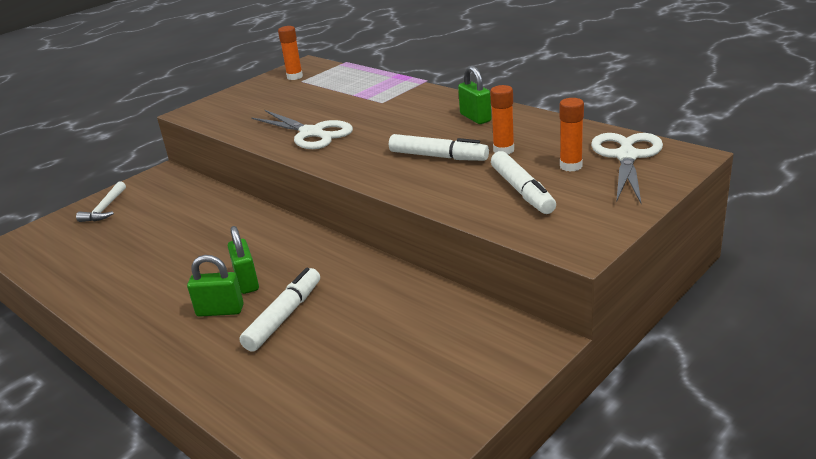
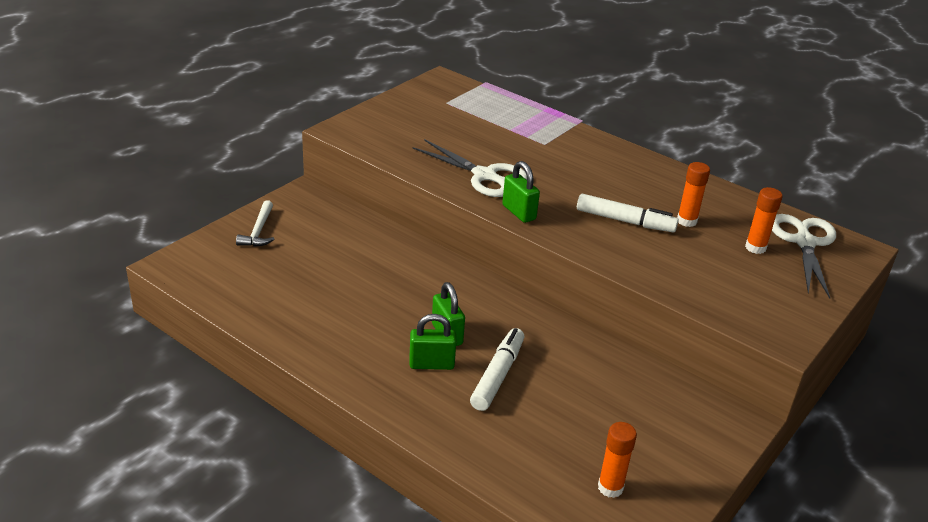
camera: 10 degrees left, 5 degrees up
(295, 77) = (437, 96): orange glue stick -> orange glue stick (610, 487)
(475, 118) = (647, 177): green padlock -> green padlock (519, 212)
(522, 191) = (717, 271): white marker -> none

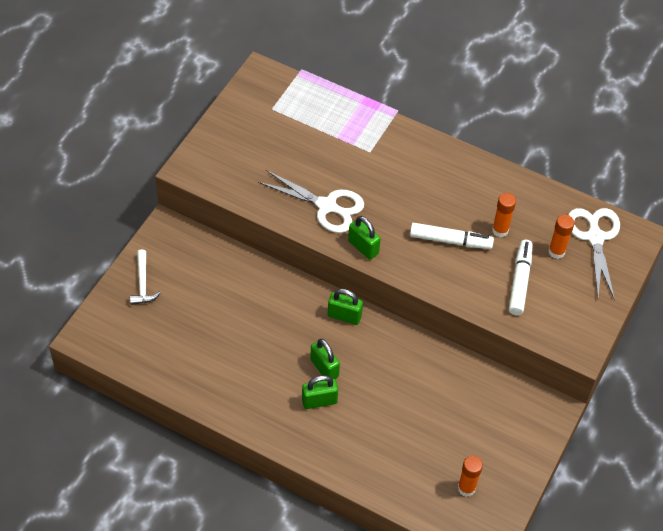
camera: 10 degrees left, 20 degrees up
(484, 291) = (344, 316): none -> green padlock
(497, 375) = (371, 402): white marker -> white marker (519, 281)

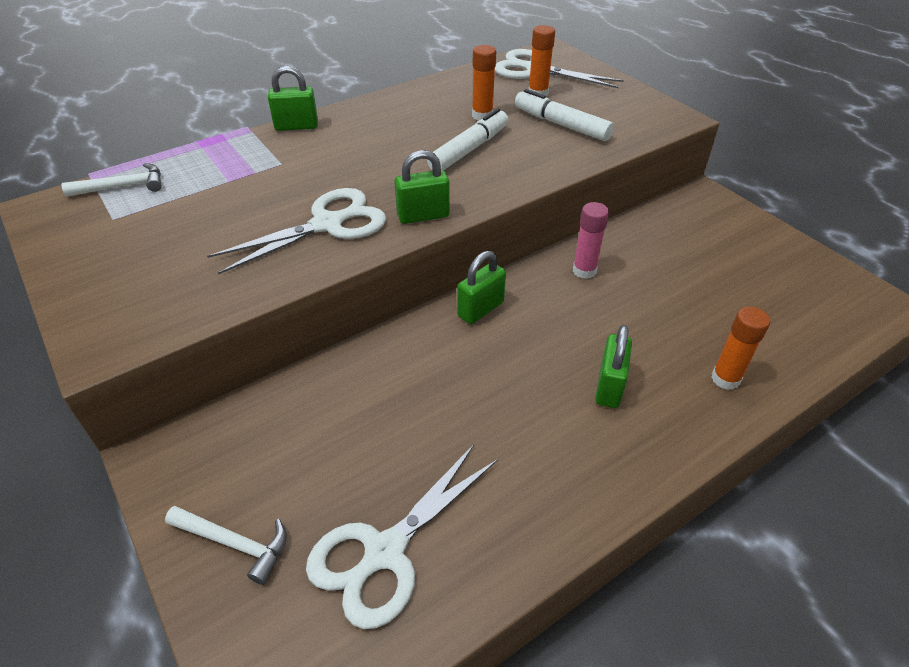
camera: 60 degrees left, 10 degrees down
(168, 341) = (385, 551): none -> white scissors
(300, 93) = (123, 186): none -> white hammer
(324, 368) = (555, 360): green padlock -> green padlock (296, 126)
(414, 358) = (584, 271): none -> pink glue stick
(466, 488) = (799, 295): orange glue stick -> orange glue stick (725, 379)

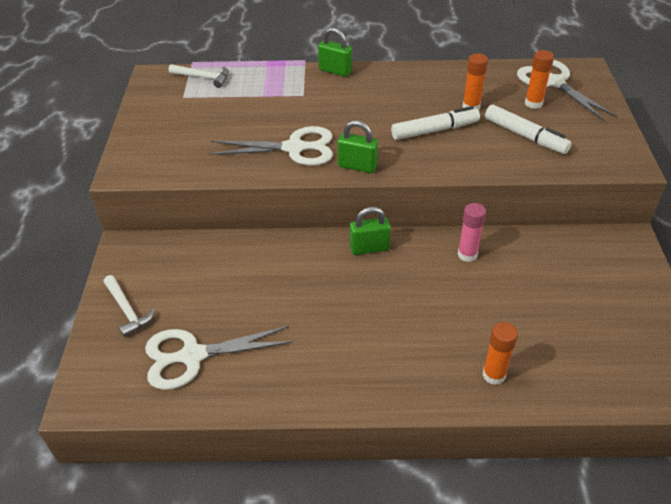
camera: 35 degrees right, 0 degrees up
(561, 125) = (525, 136): white marker -> white marker turned 150 degrees clockwise
(609, 387) = (405, 338): green padlock -> none

